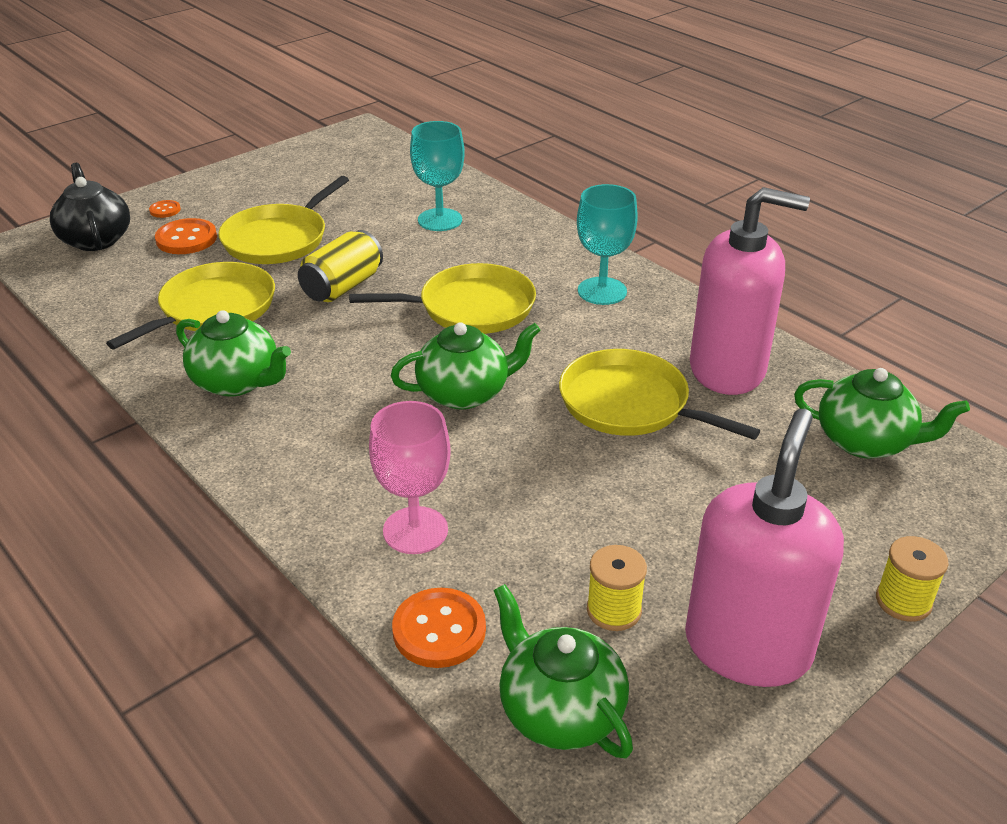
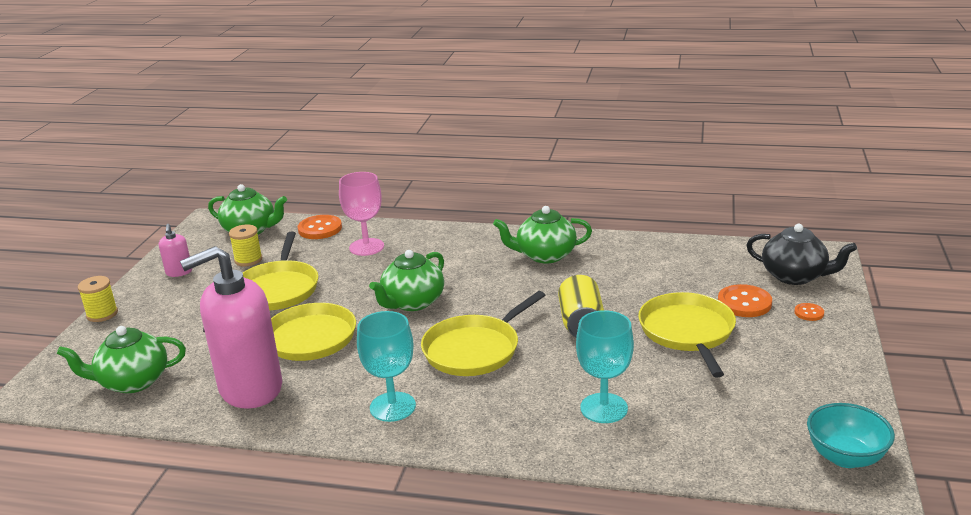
camera: 145 degrees right, 10 degrees down
(213, 309) = (631, 277): yellow pan -> yellow pan (278, 289)
(348, 141) = (845, 457): none -> turquoise bowl
(747, 646) = (179, 272): pink soap dispenser -> pink soap dispenser, size x0.42

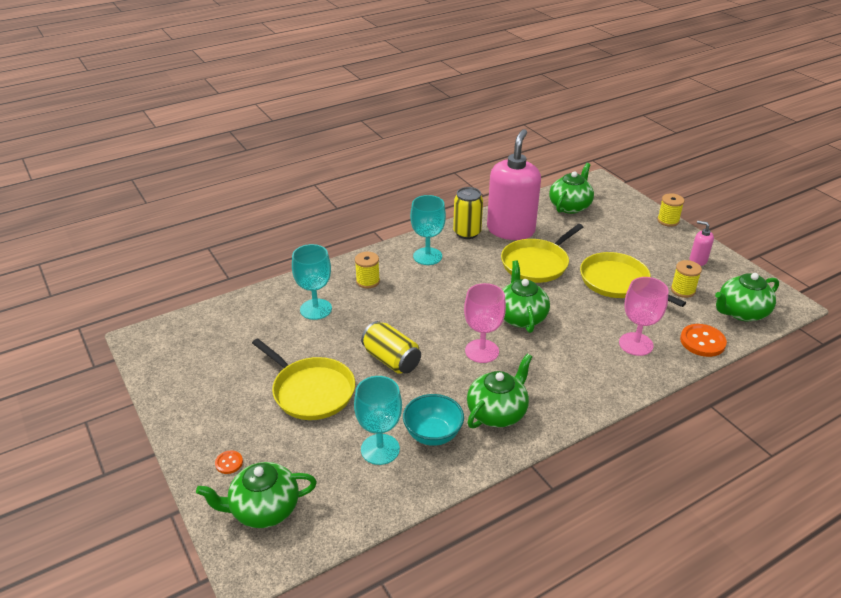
camera: 135 degrees right, 10 degrees up
(299, 413) = (467, 233): none -> yellow can
(475, 349) = (432, 306): yellow pan -> none
(491, 294) = (482, 351): none -> pink goblet
(504, 412) = (368, 281): none -> yellow spool
(666, 272) = (380, 449): none -> turquoise goblet
(744, 303) = (288, 446): orange button -> none
(794, 276) = (264, 509): black teapot -> green teapot
(845, 457) = (157, 347): turquoise bowl -> turquoise bowl (433, 434)

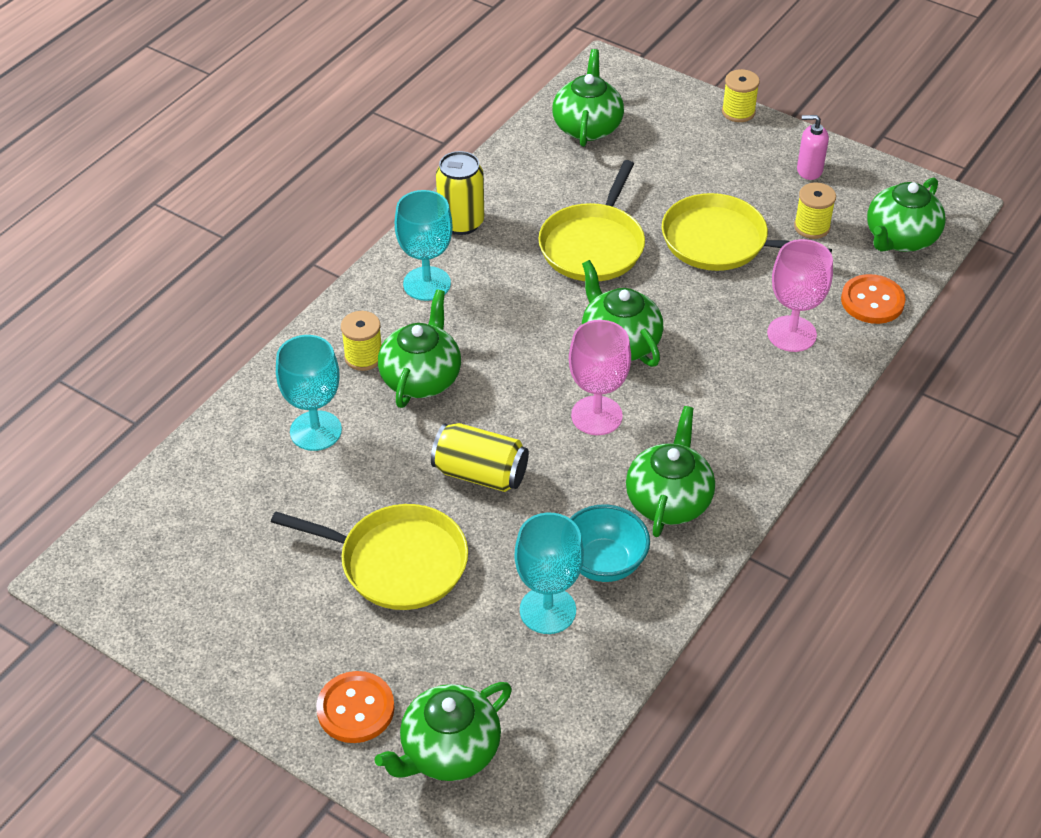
camera: 25 degrees left, 10 degrees up
(229, 463) = (355, 709): orange button -> orange button, size x1.90
(392, 301) = (421, 378): none -> green teapot
(510, 230) = (523, 197): pink soap dispenser -> none

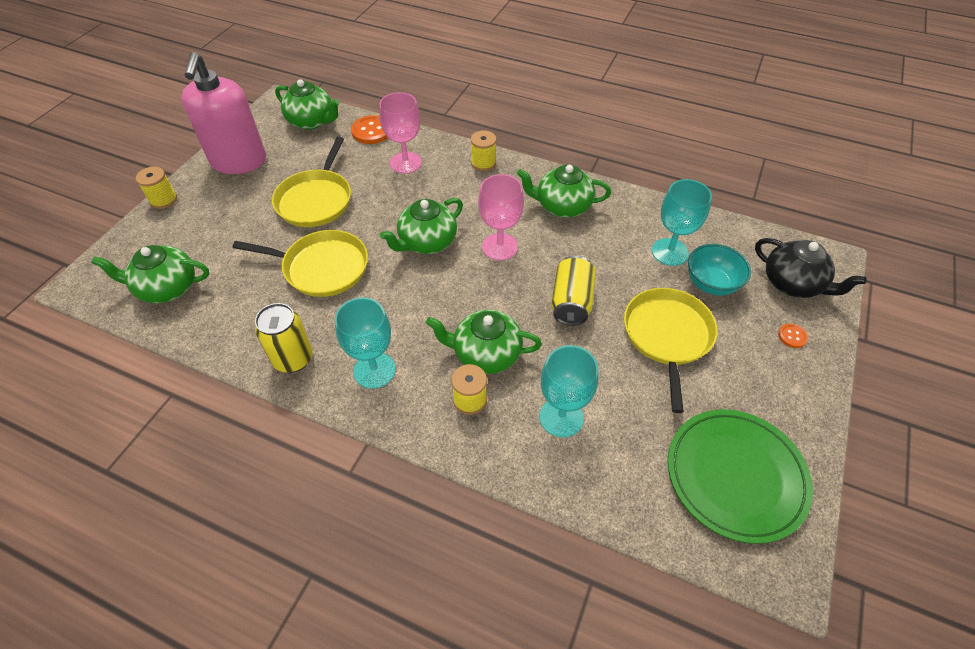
camera: 100 degrees left, 5 degrees up
(189, 570) = (735, 476): none -> green plate
(355, 709) = (792, 336): orange button -> orange button, size x0.53
(449, 751) = (792, 284): green teapot -> black teapot
(604, 563) = (622, 230): turquoise bowl -> turquoise bowl (711, 284)
(809, 170) = (239, 162): pink soap dispenser -> pink soap dispenser, size x2.38
(811, 227) = (300, 158): yellow spool -> yellow spool (483, 163)

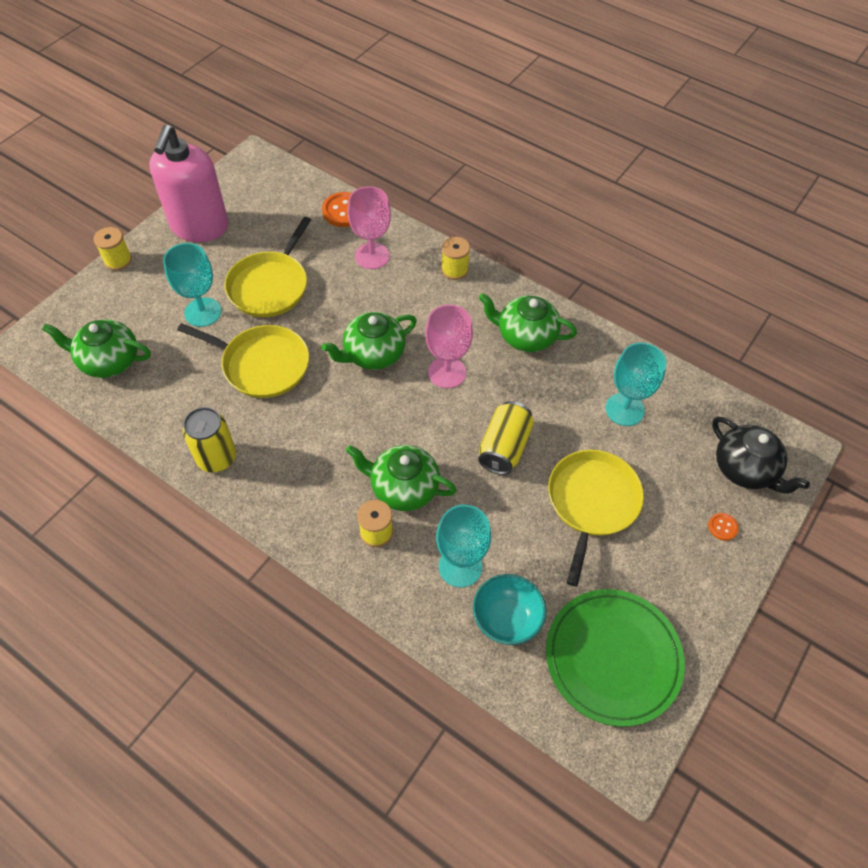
camera: 10 degrees right, 5 degrees up
(312, 121) = (283, 189): green teapot -> none
(374, 370) = (291, 484): turquoise goblet -> turquoise goblet (203, 312)
(711, 284) = (657, 453): turquoise bowl -> turquoise bowl (506, 619)

